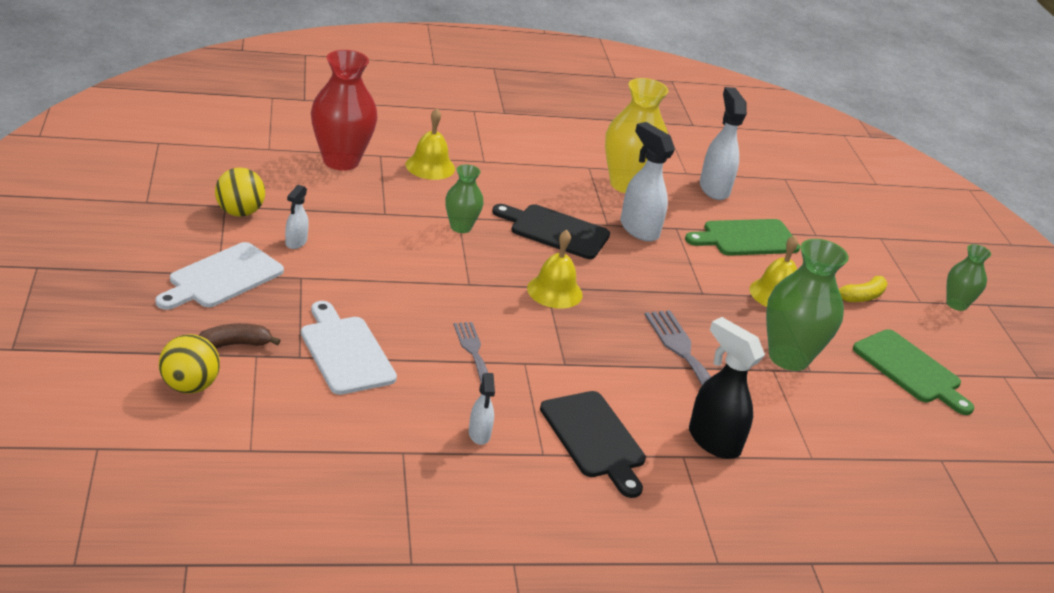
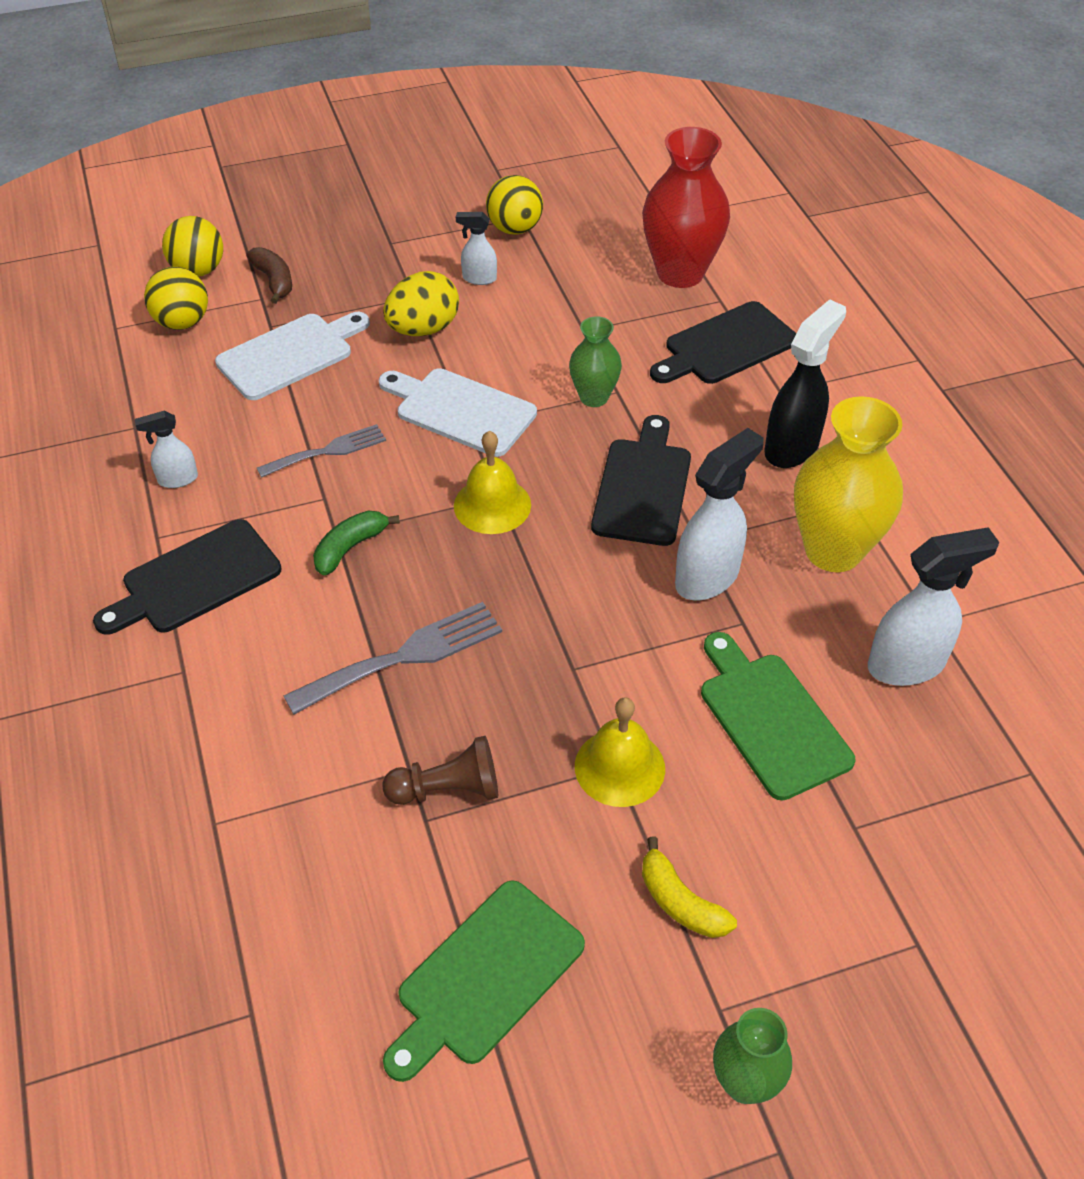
camera: 85 degrees right, 15 degrees up
(222, 277) = (385, 247): white cutting board -> white cutting board (460, 410)
(266, 406) = (182, 322): none -> yellow ball
(347, 281) = (423, 329): none -> yellow egg
(430, 166) = (726, 346): yellow bell -> black cutting board
(579, 359) = (350, 548): none -> green banana
(713, 441) = (221, 702): black spray bottle -> black spray bottle (792, 447)
(788, 357) = (448, 789): green vase -> brown pawn

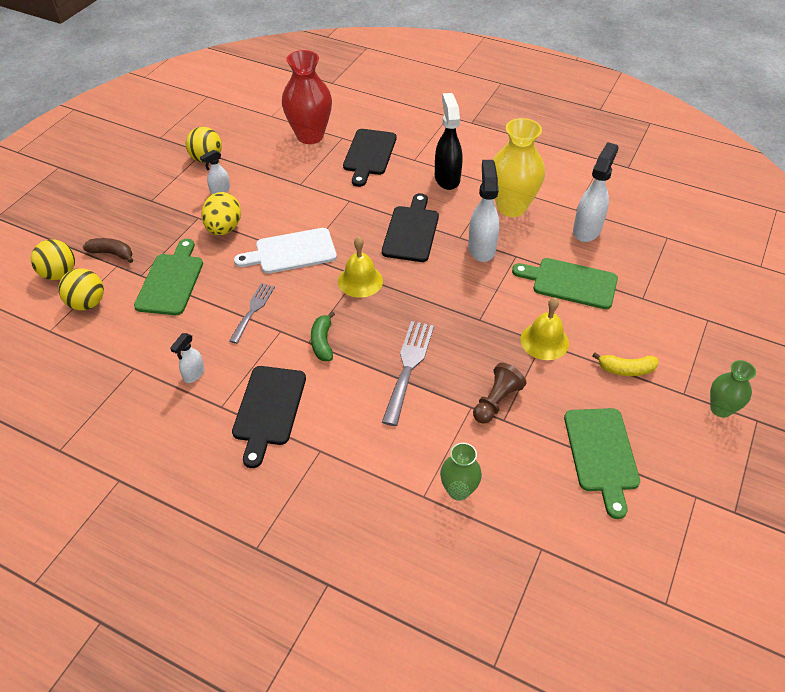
camera: 45 degrees left, 0 degrees up
(290, 355) = (171, 281): white cutting board -> green cutting board
(594, 397) = (343, 209): green vase -> green vase (458, 490)
(643, 487) = (411, 231): black cutting board -> black cutting board turned 45 degrees clockwise

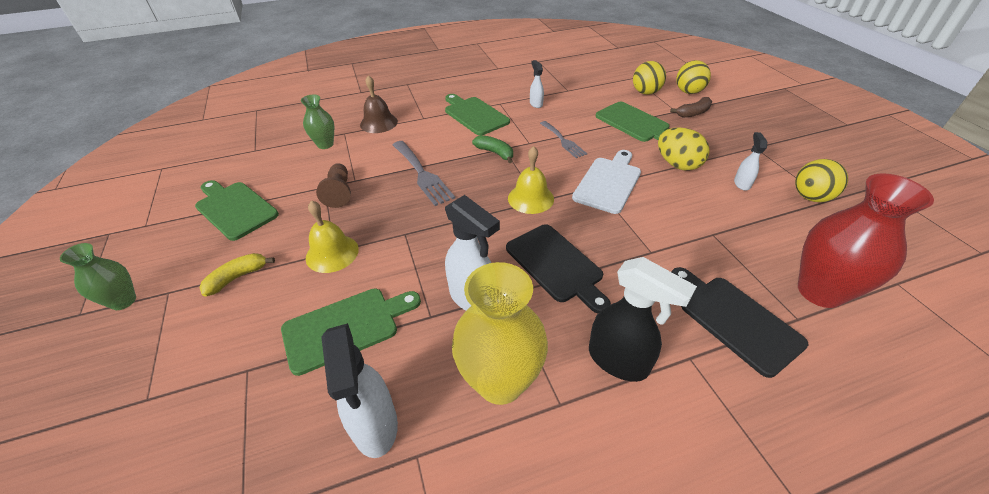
camera: 135 degrees right, 5 degrees down
(268, 409) = (474, 115): black cutting board -> green cutting board
(372, 483) = (378, 123): none -> brown bell

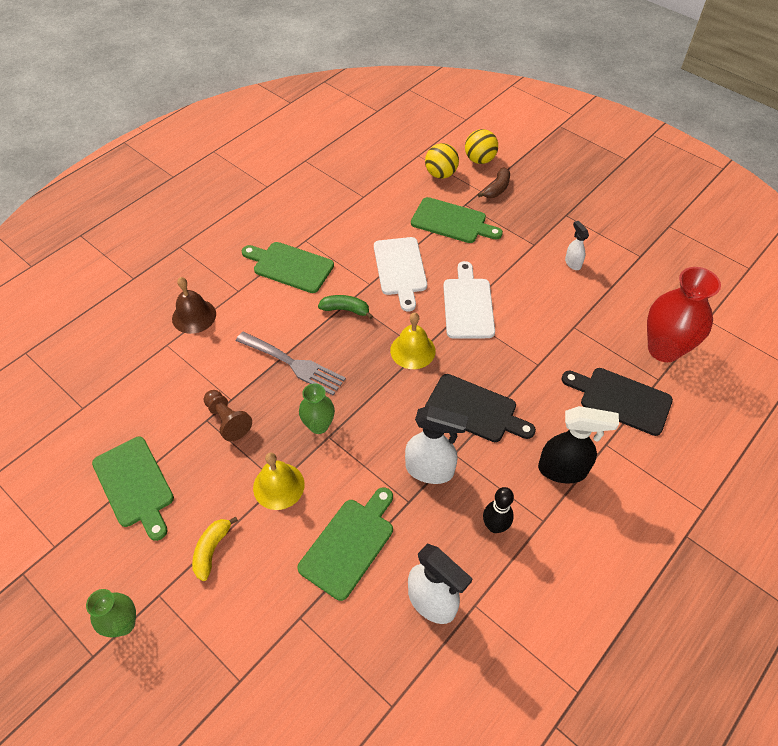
camera: 30 degrees left, 10 degrees up
(235, 208) = (135, 485): green cutting board -> green cutting board turned 135 degrees counterclockwise
(325, 144) = (159, 368): green vase -> green vase (319, 425)
(500, 382) = (495, 526): yellow vase -> black bowling pin
(536, 104) = (343, 228): white spray bottle -> none
(563, 141) = (400, 269): grey fork -> white cutting board
(677, 164) = (513, 261): yellow egg -> none
(810, 197) = (627, 258): yellow ball -> none

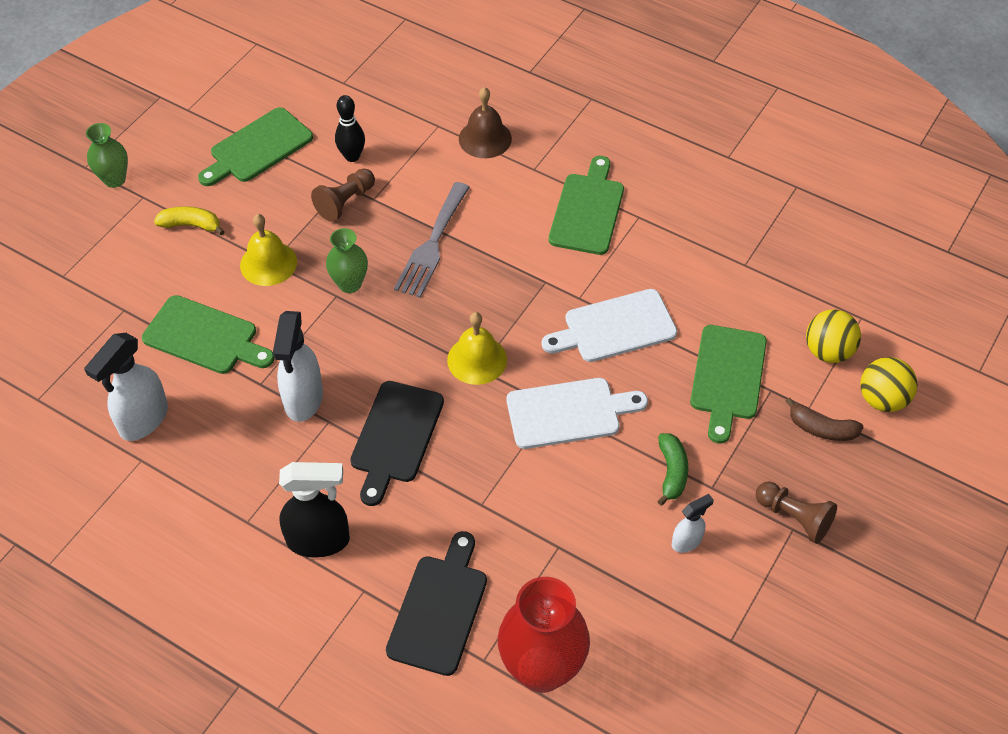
camera: 80 degrees right, 0 degrees up
(346, 310) = (528, 280): green banana -> green banana (672, 472)
(495, 526) = (236, 471): black bowling pin -> black bowling pin (352, 156)
(558, 213) = (794, 517): none -> brown pawn
(563, 470) = (319, 540): black spray bottle -> black spray bottle turned 90 degrees counterclockwise

